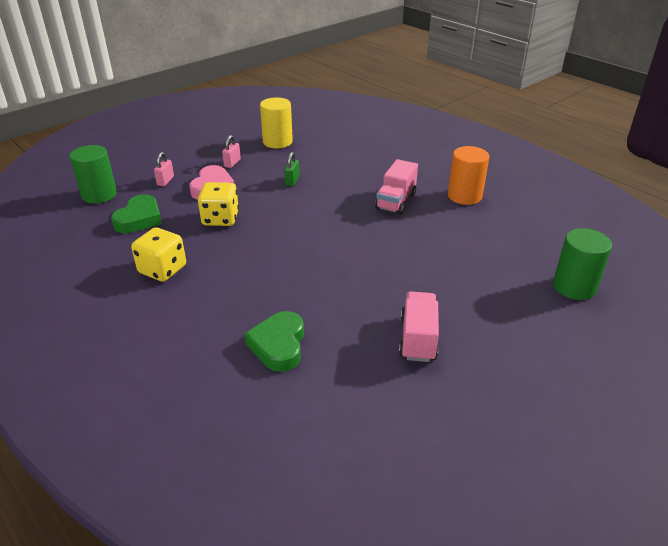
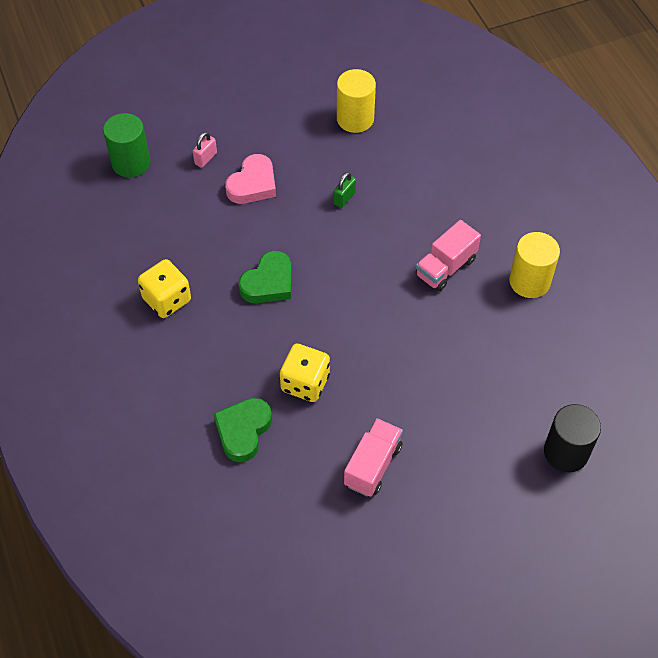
camera: 20 degrees right, 20 degrees up
(139, 219) = (163, 215): green heart -> green heart (268, 283)
(220, 219) = (245, 240): yellow dice -> yellow dice (305, 383)
(232, 163) = (288, 146): pink padlock -> none
(464, 196) = (529, 281): orange cylinder -> yellow cylinder
(574, 287) = (566, 452): green cylinder -> black cylinder

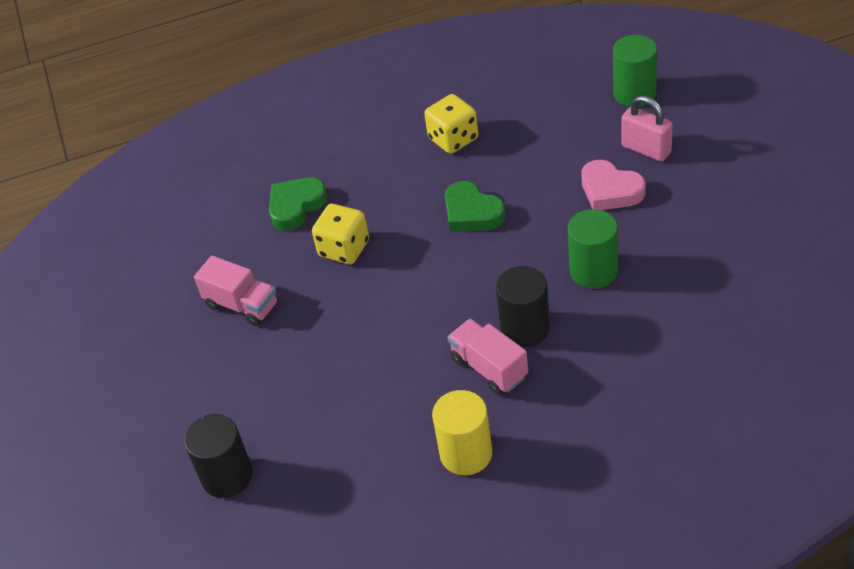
camera: 100 degrees right, 10 degrees down
(205, 158) = (646, 149): pink padlock -> pink padlock, size x1.64
(243, 431) = (296, 206): green heart -> green heart turned 75 degrees counterclockwise
(344, 198) = (593, 271): green padlock -> green cylinder
(355, 119) = (725, 277): yellow cylinder -> none
(404, 244) = (525, 328): none -> black cylinder

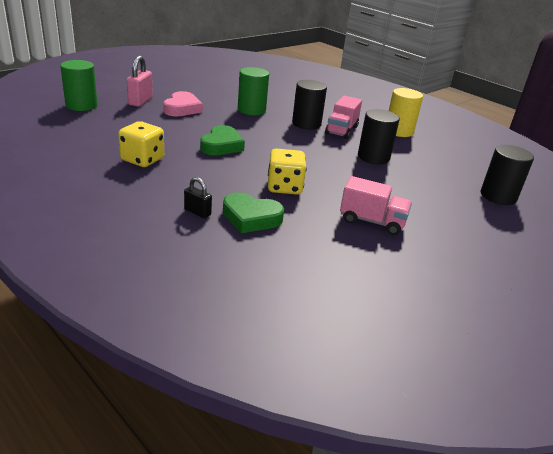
camera: 125 degrees left, 15 degrees down
(242, 305) = (372, 221): pink truck -> pink truck turned 105 degrees clockwise
(324, 169) = (197, 212): none -> black padlock
(387, 373) = (373, 157): none -> black cylinder

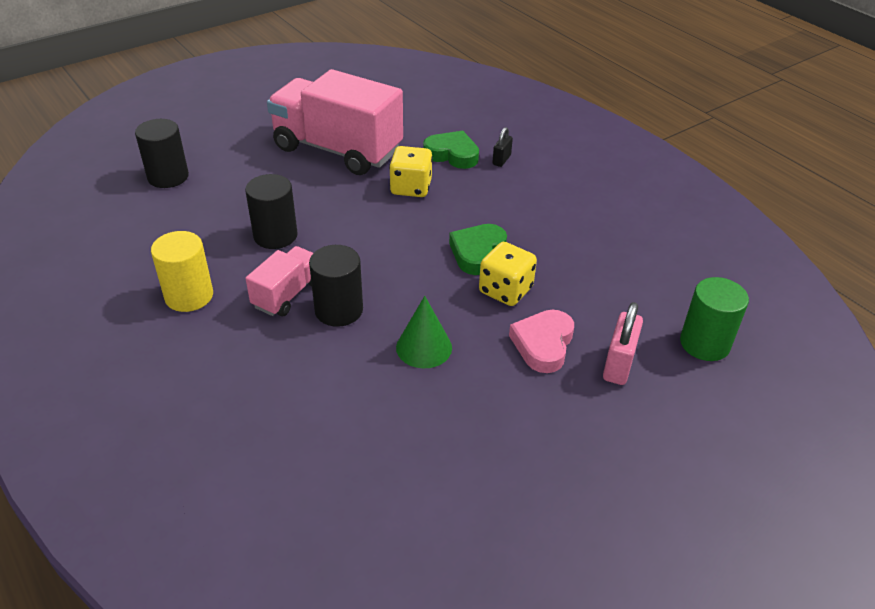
camera: 170 degrees left, 10 degrees up
(142, 160) = (571, 225): yellow dice -> yellow dice (505, 290)
(197, 212) = (501, 160): black padlock -> black padlock turned 75 degrees clockwise
(251, 110) = (424, 347): green cylinder -> green cone
(372, 221) = (337, 150): pink truck -> pink truck, size x2.03

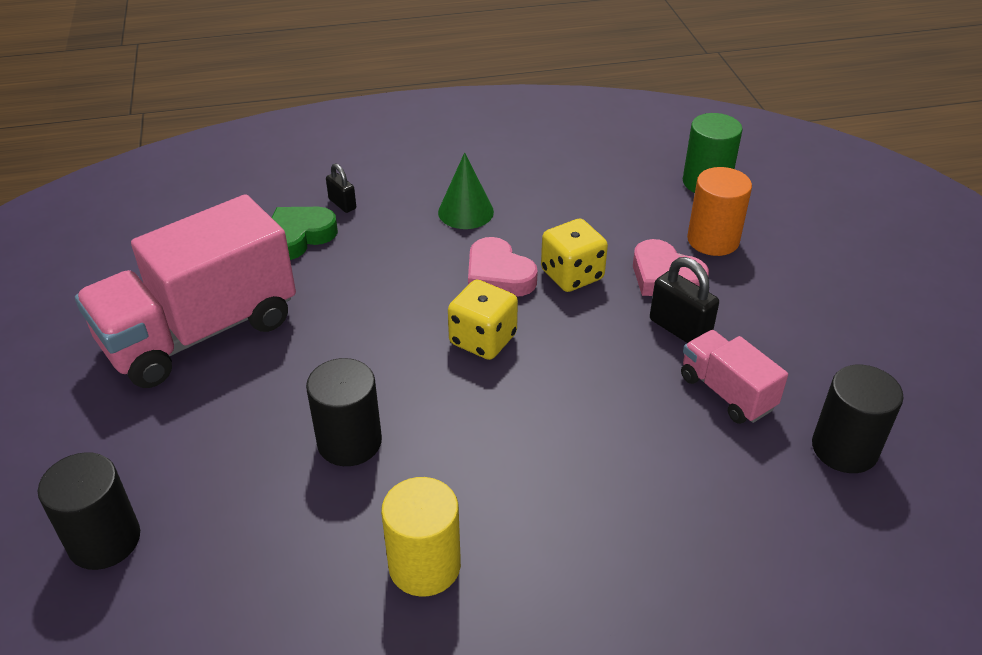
camera: 65 degrees left, 0 degrees up
(287, 294) = (479, 458): pink truck -> pink truck (726, 392)
(339, 310) = (535, 416): black cylinder -> black cylinder (844, 448)
(411, 188) = (340, 290): yellow dice -> yellow dice (483, 339)
(424, 347) = (632, 362): green cone -> green cone (465, 212)
(477, 253) = (498, 275): green heart -> pink heart
(481, 367) = (679, 329): none -> black padlock
(618, 365) = (713, 240): pink padlock -> orange cylinder

